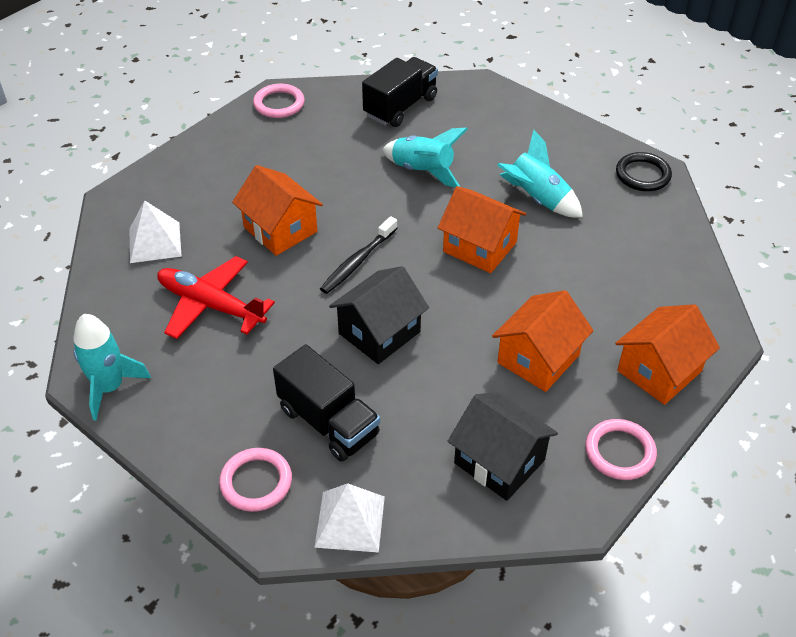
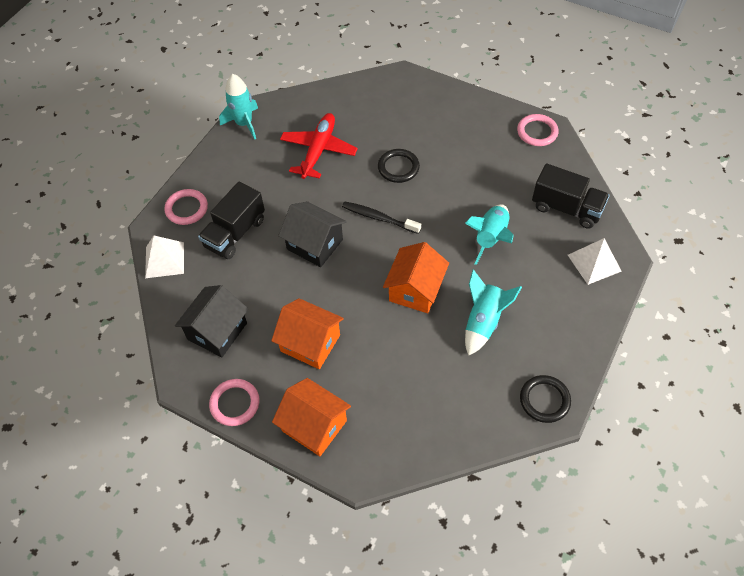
camera: 80 degrees right, 10 degrees up
(155, 242) = (367, 107): white pyramid -> white pyramid (594, 263)
(280, 229) = (398, 167): orange house -> black ring

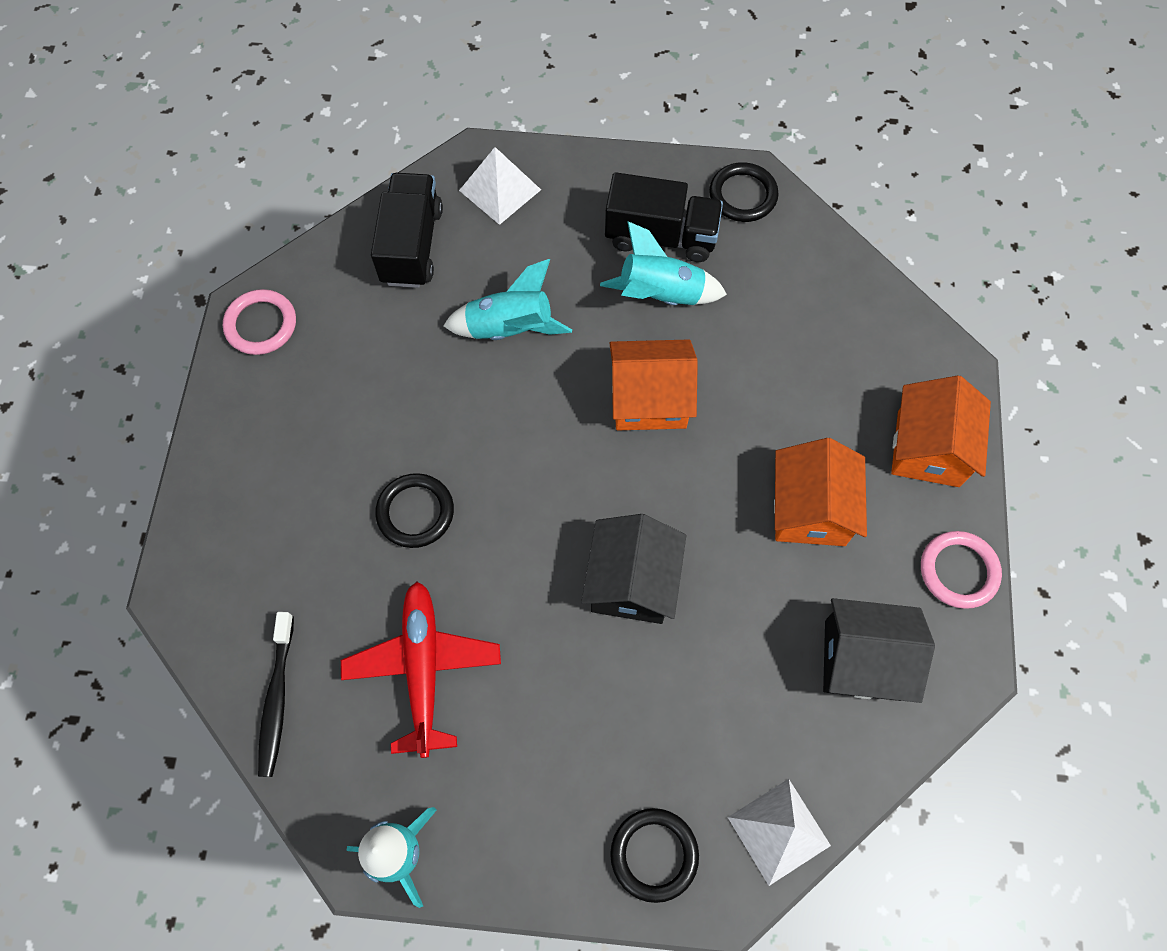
camera: 115 degrees left, 10 degrees up
(186, 209) = (654, 855): pink ring -> black ring
(235, 233) = (668, 730): black truck -> black truck (661, 236)
(318, 150) = (423, 668): red plane -> red plane turned 90 degrees clockwise
(379, 218) = (536, 502): black toothbrush -> black toothbrush (277, 699)

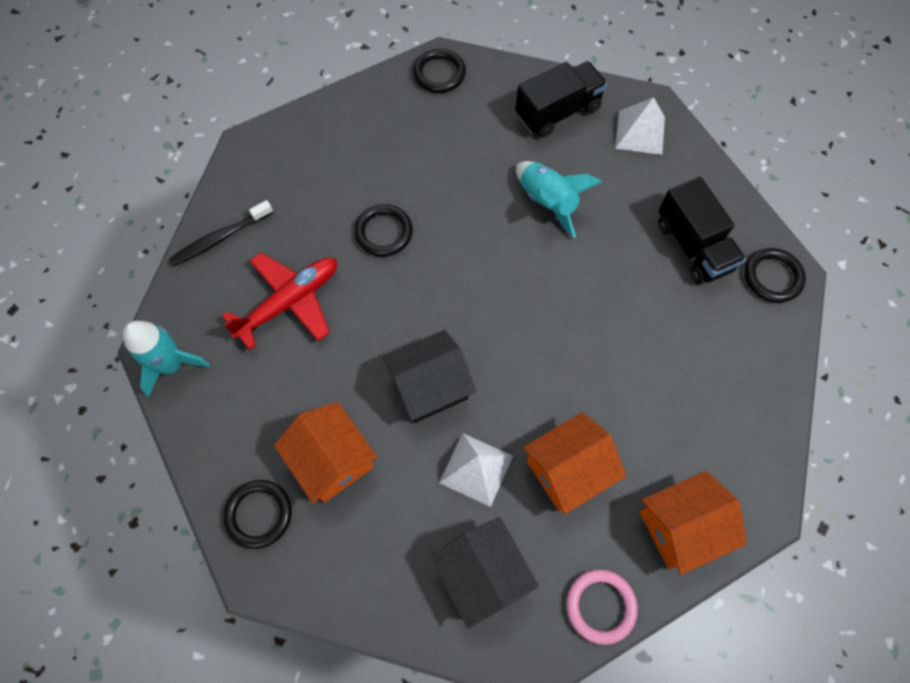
camera: 55 degrees right, 0 degrees up
(261, 324) = (439, 73): pink ring -> black ring
(649, 399) = (566, 315): orange house -> orange house (332, 460)
(661, 295) = (648, 274): turquoise rocket -> none
(779, 831) = (323, 587): white pyramid -> white pyramid (476, 469)

